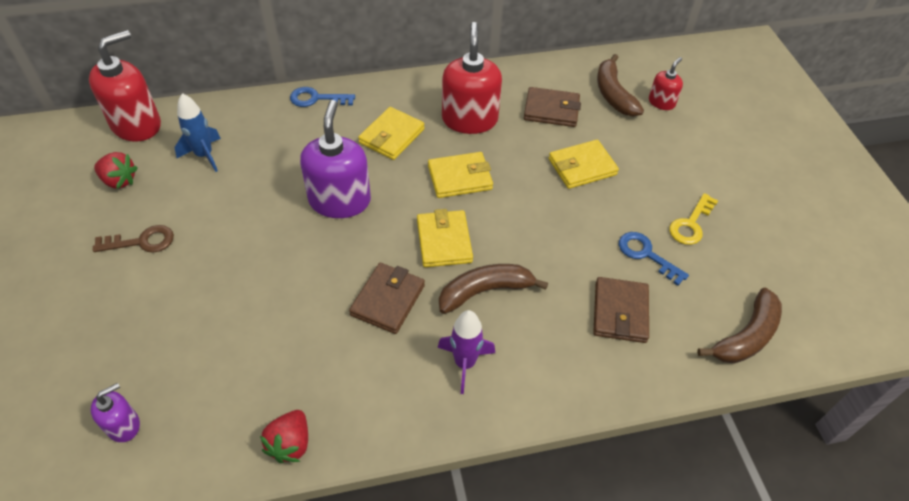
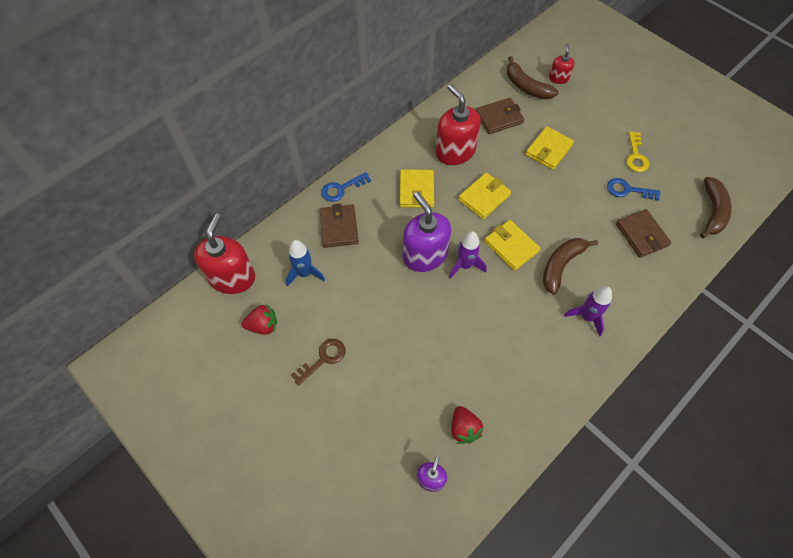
camera: 30 degrees left, 10 degrees up
(290, 444) = (535, 425): red strawberry -> red strawberry (464, 428)
(373, 233) = (465, 265): none -> purple rocket
(388, 300) = (512, 304): brown wallet -> brown wallet (339, 227)

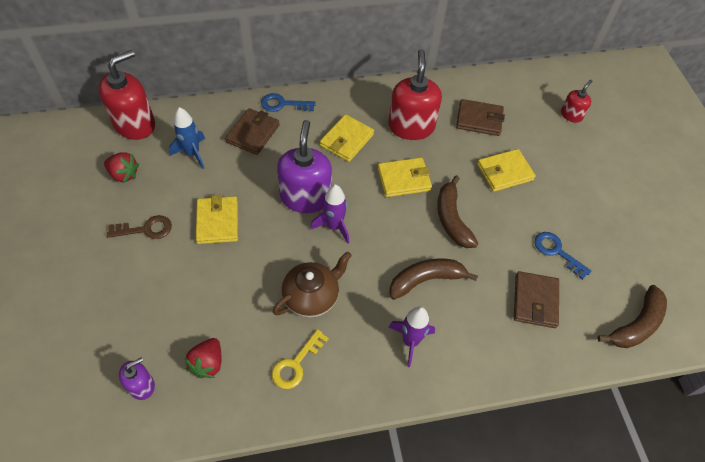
camera: 30 degrees right, 5 degrees down
(494, 329) = (312, 297): none -> brown teapot
(511, 246) = (392, 235): yellow wallet -> yellow wallet (217, 222)
(526, 86) = (531, 106): brown banana -> brown banana (452, 219)
(636, 156) = (594, 226): yellow key -> yellow key (296, 364)

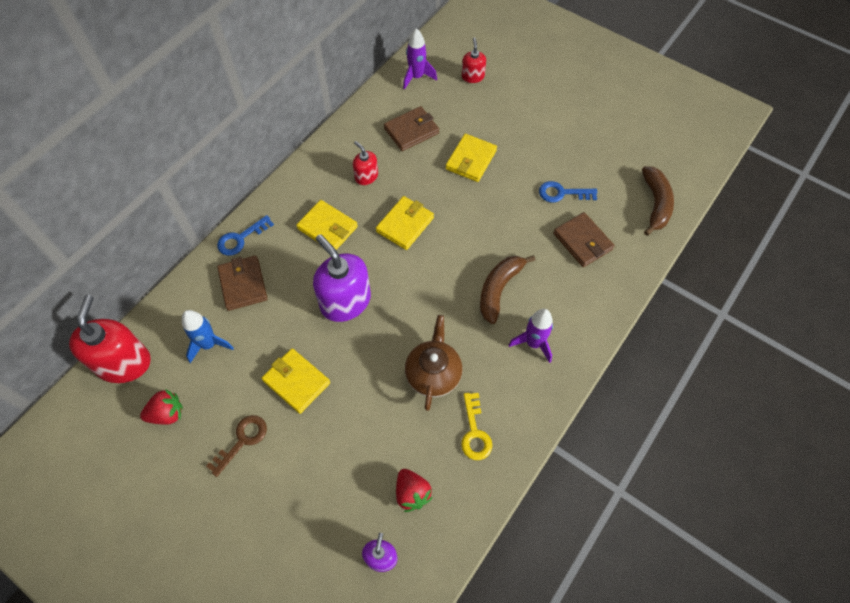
camera: 40 degrees left, 5 degrees up
(334, 226) = (392, 306): purple rocket -> purple rocket (417, 77)
(346, 140) = (327, 228): yellow wallet -> yellow wallet turned 45 degrees counterclockwise
(411, 126) = (366, 176): red soap dispenser -> red soap dispenser, size x0.52
(452, 219) = (470, 227): brown banana -> none

